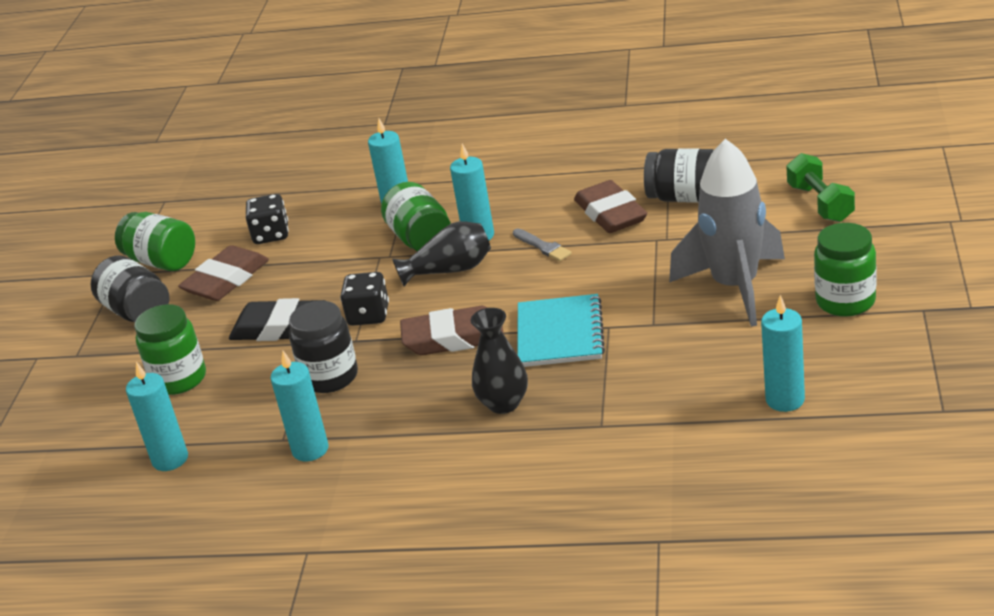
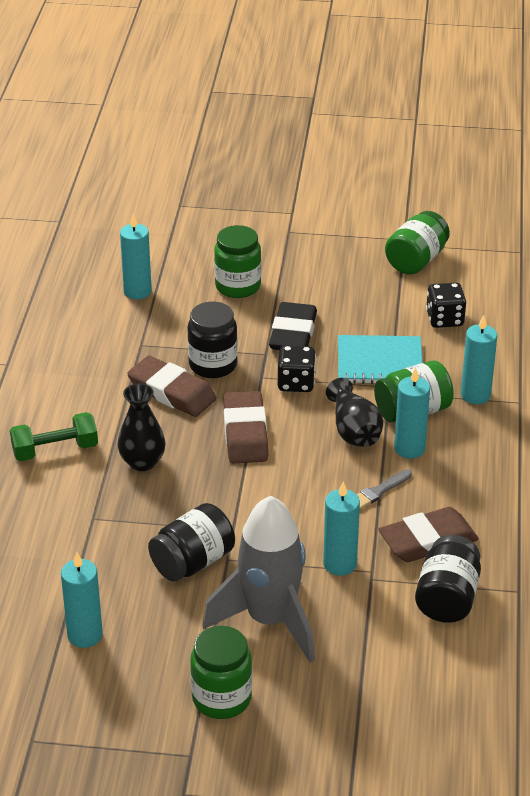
camera: 85 degrees right, 5 degrees up
(137, 312) = (341, 255): black jar -> black jar (192, 562)
(226, 280) = (375, 299): brown eraser -> brown eraser (172, 392)
(310, 449) = (122, 359): turquoise candle -> turquoise candle (340, 564)
(560, 334) = (231, 498): turquoise notebook -> turquoise notebook (379, 362)
(820, 203) = (410, 705): green dumbbell -> green dumbbell (55, 450)

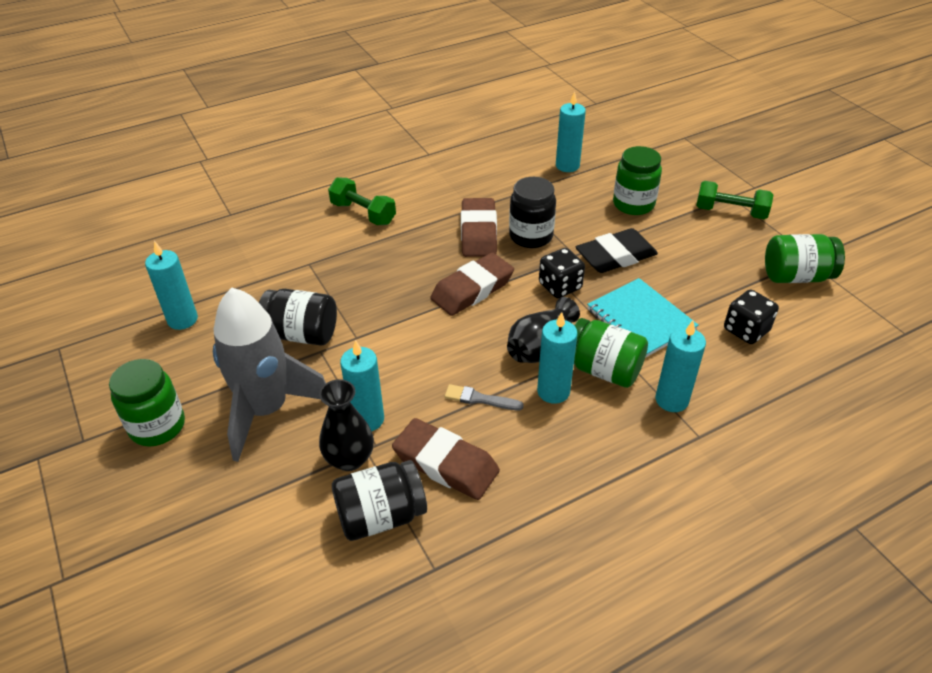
camera: 55 degrees right, 5 degrees up
(142, 462) = (389, 256): black vase -> black vase (349, 459)
(308, 244) = (730, 212): none -> green dumbbell

